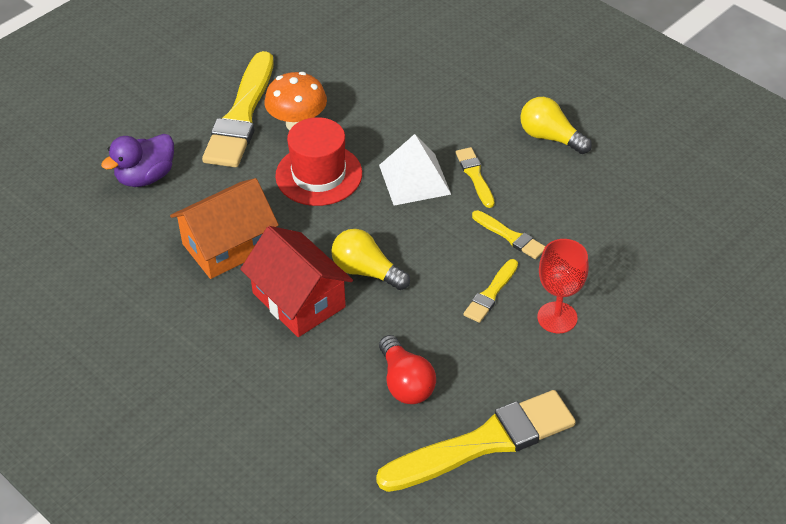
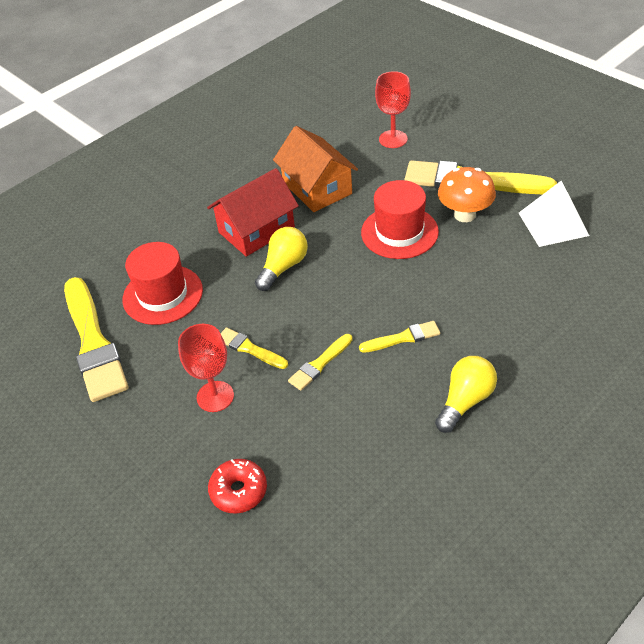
camera: 95 degrees right, 0 degrees up
(145, 177) = (393, 139): purple duck -> red goblet
(405, 383) = (163, 295): red light bulb -> red hat
(414, 179) = (396, 294): white pyramid -> white pyramid (553, 224)
(667, 290) = (238, 491): none -> red donut

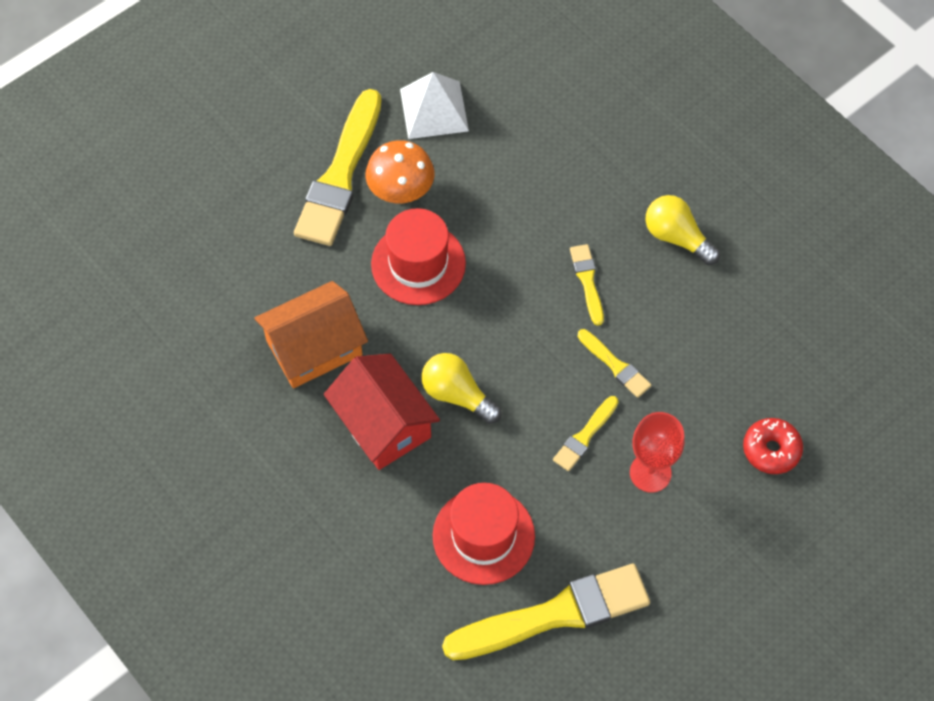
camera: 90 degrees left, 15 degrees up
(393, 139) = (232, 248): red goblet -> none

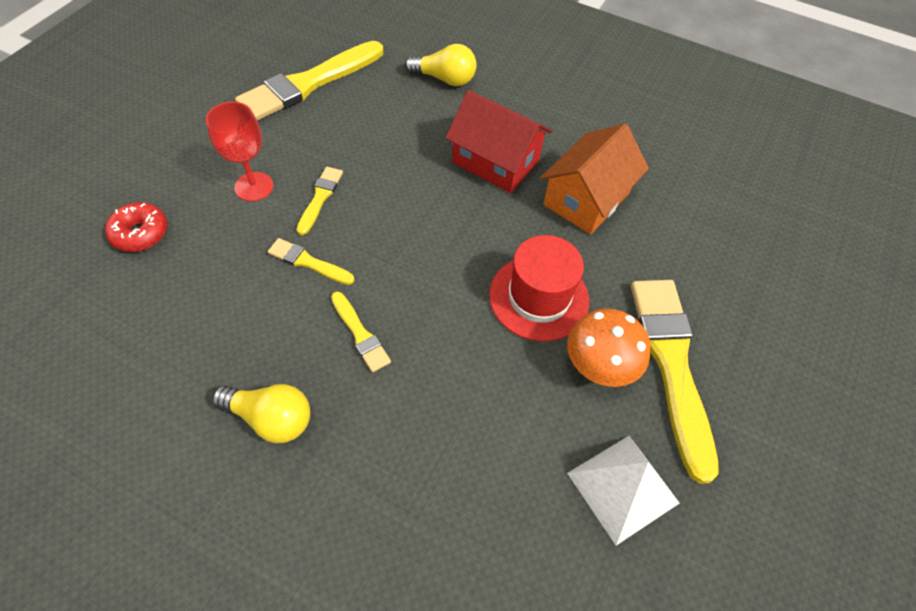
camera: 155 degrees right, 5 degrees down
(457, 395) = (445, 198): yellow light bulb -> yellow light bulb (444, 79)
(483, 536) = (380, 113): red hat -> none

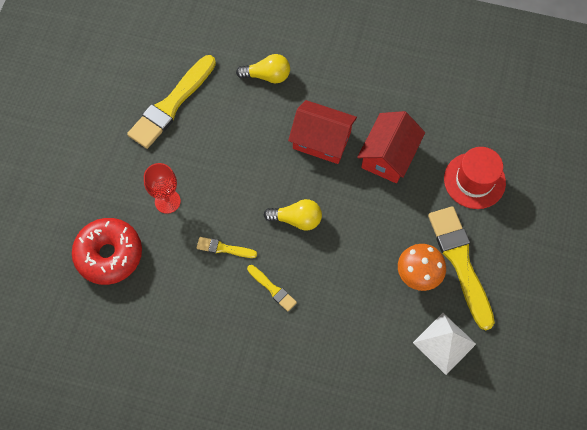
camera: 10 degrees left, 10 degrees up
(140, 233) = (109, 254): red donut -> red donut, size x1.81
(271, 418) = (239, 353): yellow light bulb -> yellow light bulb (296, 219)
(320, 198) = (214, 199): yellow brush -> none
(539, 297) = (373, 237): red hat -> red hat (474, 180)
(586, 199) = (388, 156): orange house -> red house

